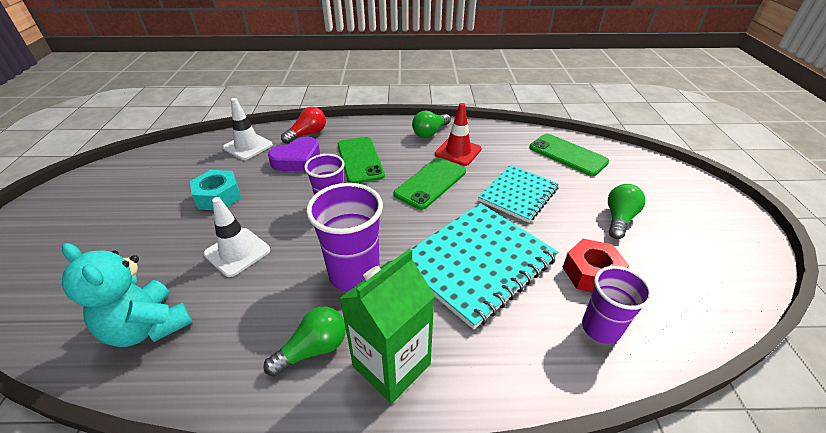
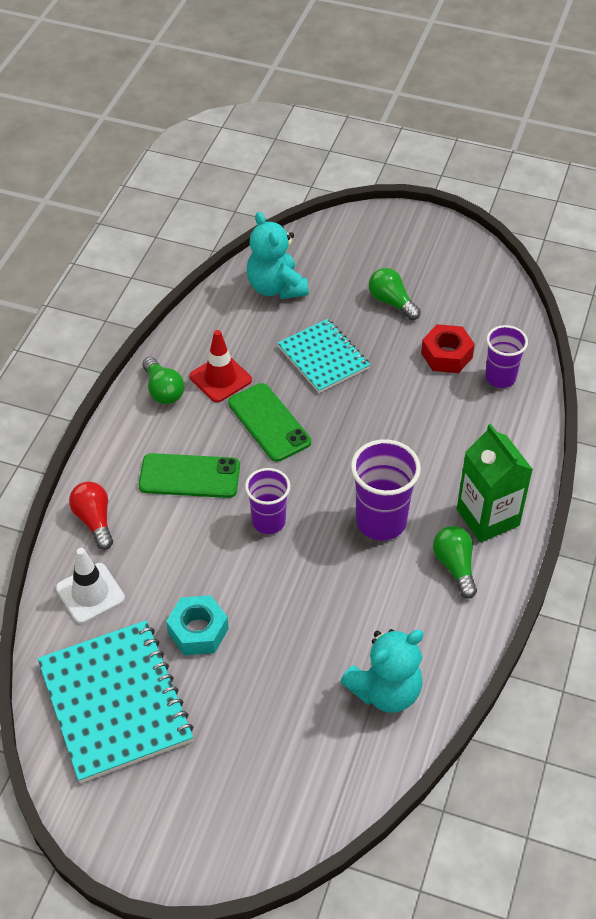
camera: 70 degrees left, 10 degrees up
(237, 252) = (309, 615): white traffic cone -> none
(297, 160) = (155, 541): purple heart -> none
(477, 263) = (404, 426): turquoise notebook -> turquoise notebook (115, 702)
(567, 155) = (276, 287): green phone -> turquoise teddy bear

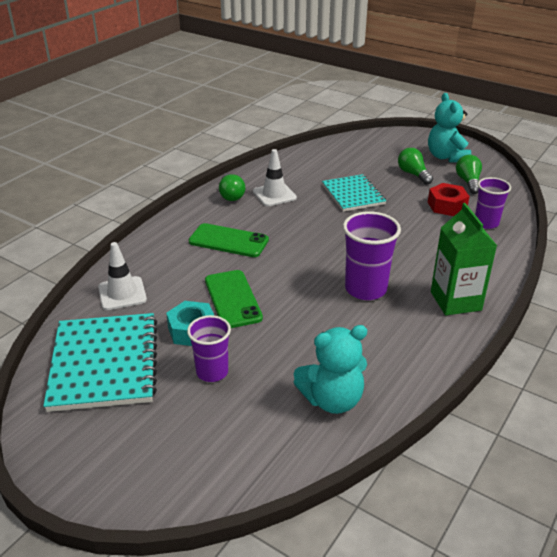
camera: 15 degrees right, 15 degrees down
(94, 521) = (147, 254): red light bulb -> none
(220, 378) = (274, 195): red traffic cone -> white traffic cone
(268, 521) = (276, 275): purple cup -> purple cup (212, 372)
(269, 422) = (299, 221): green phone -> green phone (233, 299)
(276, 287) = (332, 157): turquoise teddy bear -> turquoise teddy bear (446, 157)
(455, 566) = (419, 327): green light bulb -> green light bulb (468, 182)

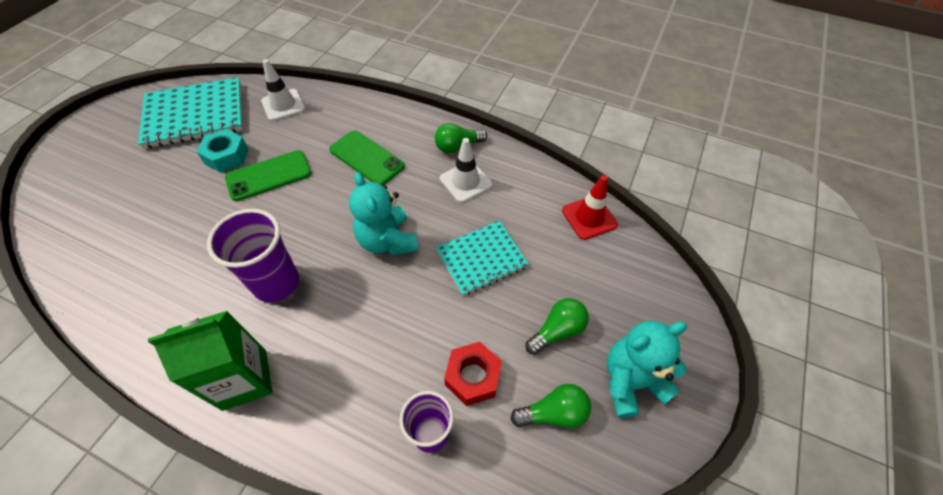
camera: 80 degrees right, 20 degrees up
(212, 372) = (170, 178): purple cup -> none
(228, 241) = (366, 158): green phone -> green phone turned 60 degrees counterclockwise
(323, 152) = (589, 217): none -> red traffic cone
(332, 400) = (112, 264): turquoise teddy bear -> turquoise teddy bear (387, 241)

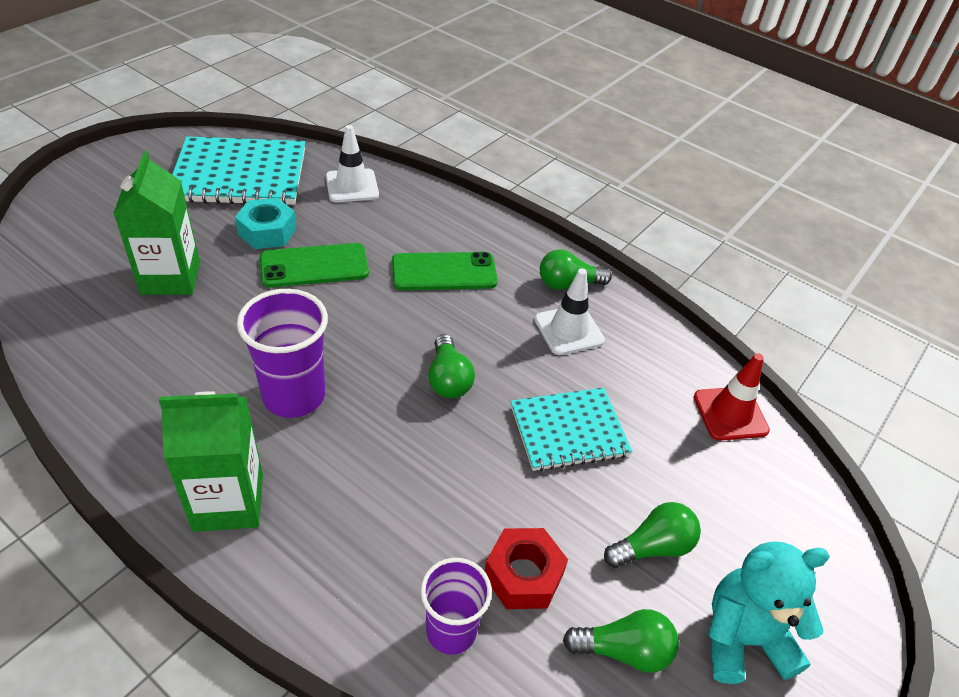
camera: 10 degrees right, 10 degrees down
(159, 211) = (171, 278): none -> green carton
(366, 158) = (444, 272): green phone -> green phone turned 60 degrees counterclockwise
(387, 241) = (448, 379): turquoise teddy bear -> green light bulb

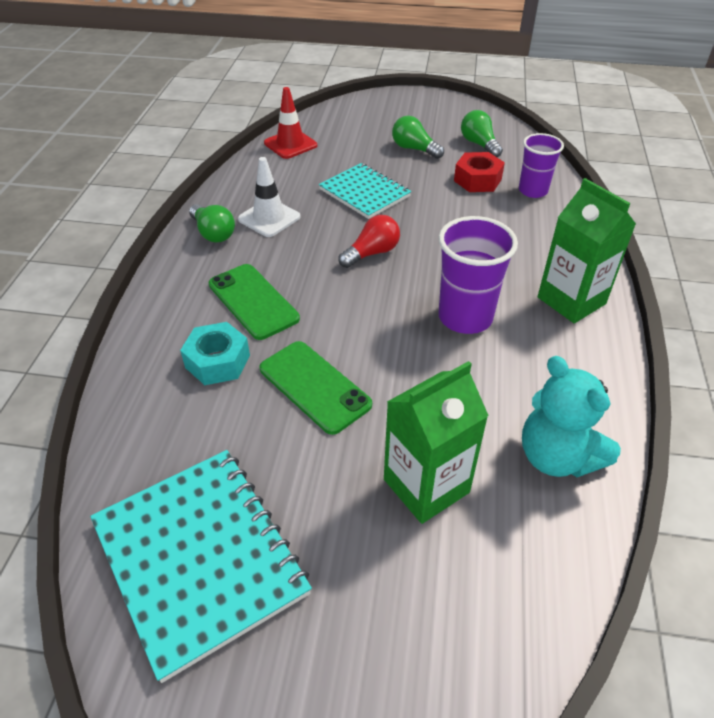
camera: 115 degrees left, 0 degrees up
(267, 231) = (291, 455): turquoise nut -> turquoise nut (217, 361)
(352, 186) = (154, 431): white traffic cone -> none
(448, 379) = (372, 253): green light bulb -> red light bulb
(743, 639) = (435, 118): turquoise teddy bear -> turquoise teddy bear (557, 456)

